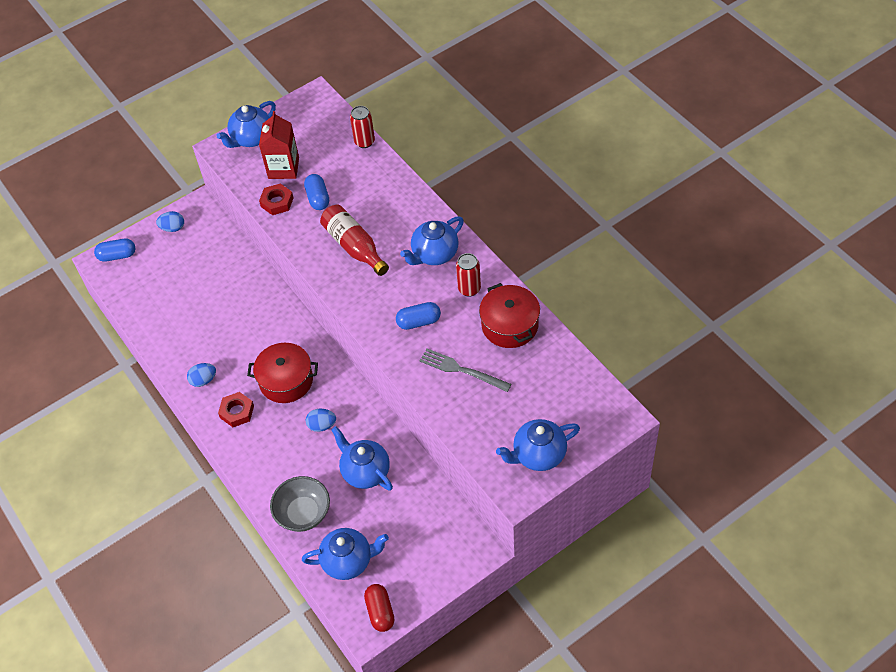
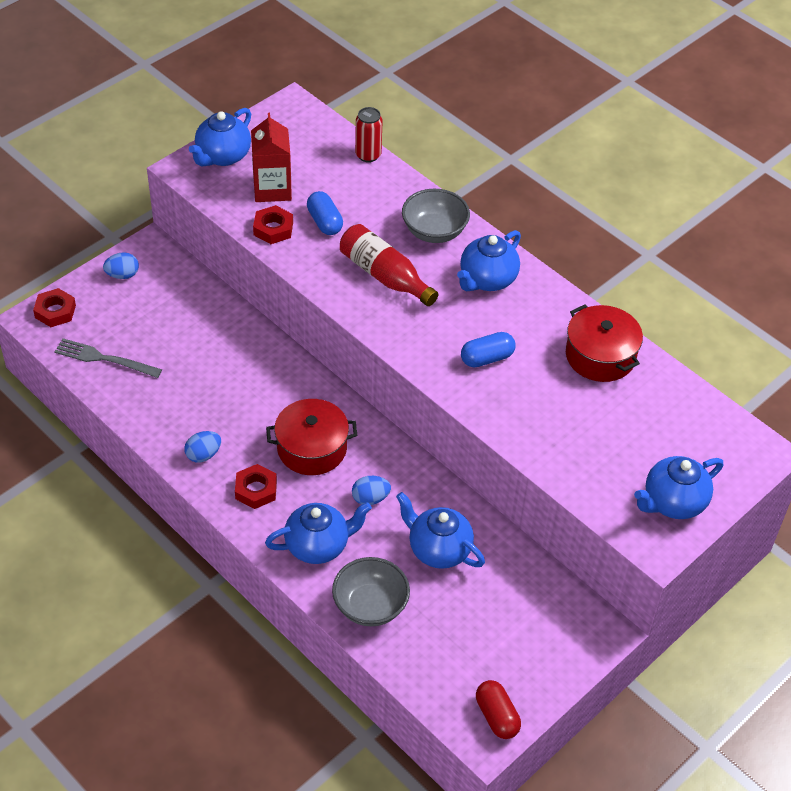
camera: 15 degrees left, 5 degrees down
(117, 255) = (55, 311): blue capsule -> red nut
(348, 561) = (441, 658): blue teapot -> blue teapot (318, 546)
(402, 210) = (434, 231): none -> grey bowl
(461, 370) = (554, 411): grey fork -> grey fork (104, 359)
(469, 289) = (540, 317): red can -> none

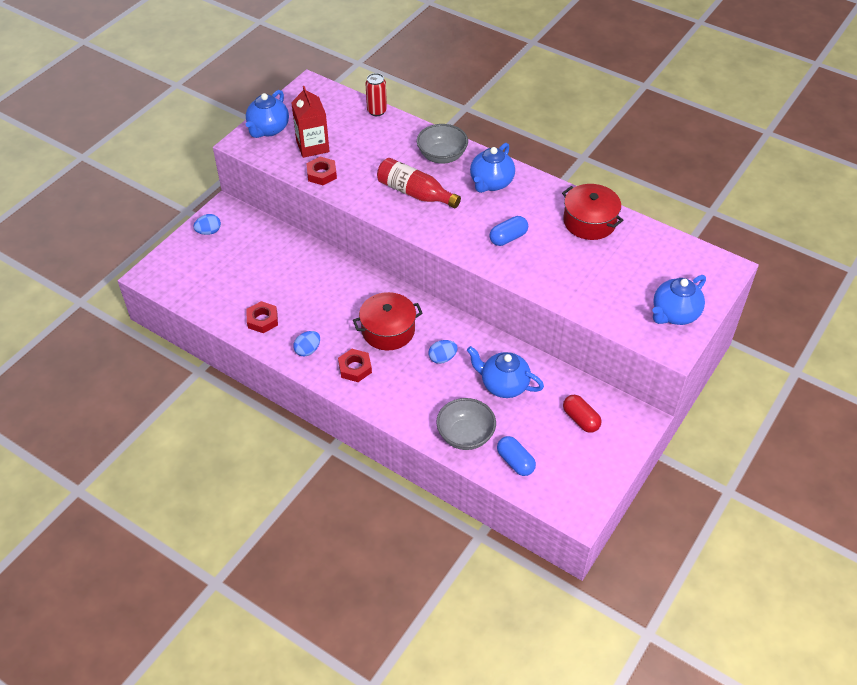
camera: 10 degrees left, 0 degrees up
(55, 311) = (164, 267): red nut -> red nut (262, 320)
(104, 359) = (212, 294): grey fork -> none
(318, 546) = (413, 399): blue teapot -> none
(324, 222) = (359, 163): blue capsule -> blue capsule (515, 462)
(497, 716) = (583, 496): red capsule -> red capsule (580, 419)

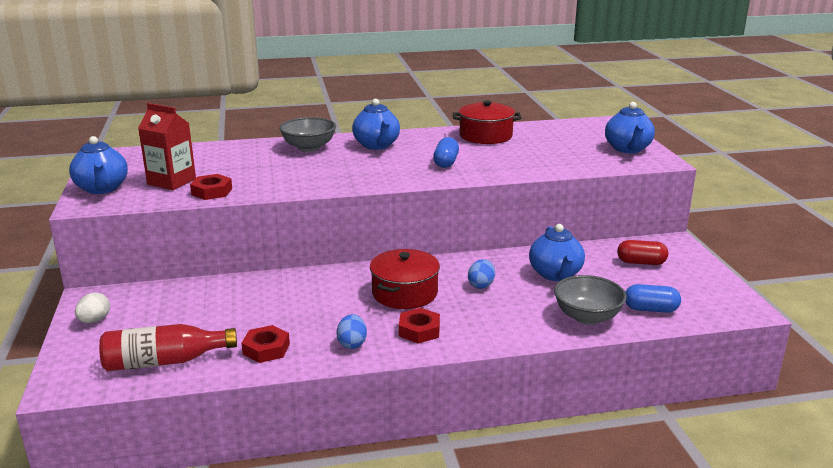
camera: 45 degrees left, 25 degrees down
(209, 232) = (94, 320): blue egg -> white egg
(377, 111) = (202, 147): red can -> none
(415, 193) = (323, 170): red bottle -> red bottle (164, 361)
(503, 385) = (555, 274): blue teapot -> blue teapot turned 75 degrees counterclockwise

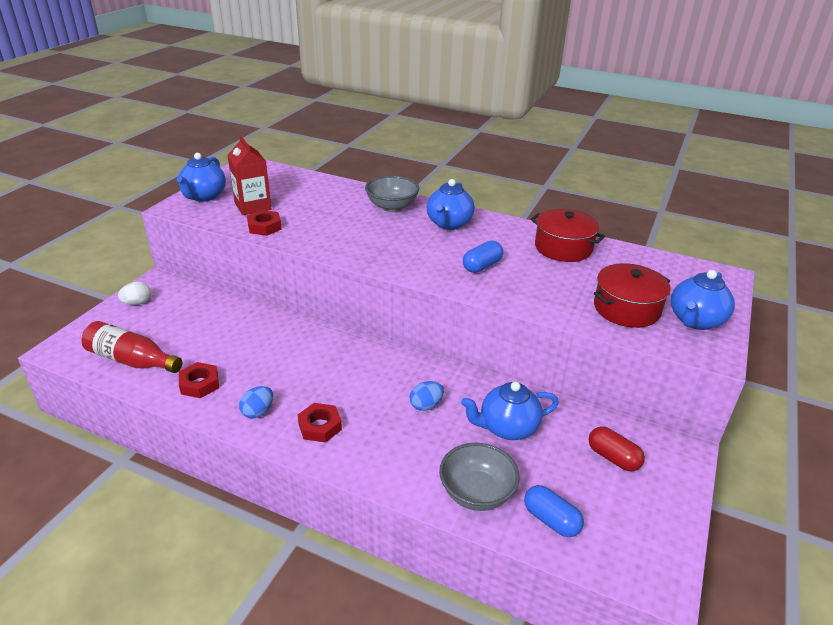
camera: 35 degrees right, 10 degrees up
(405, 293) = (355, 382): red pot -> red pot (626, 309)
(555, 274) = (507, 428): blue teapot -> blue teapot turned 45 degrees clockwise

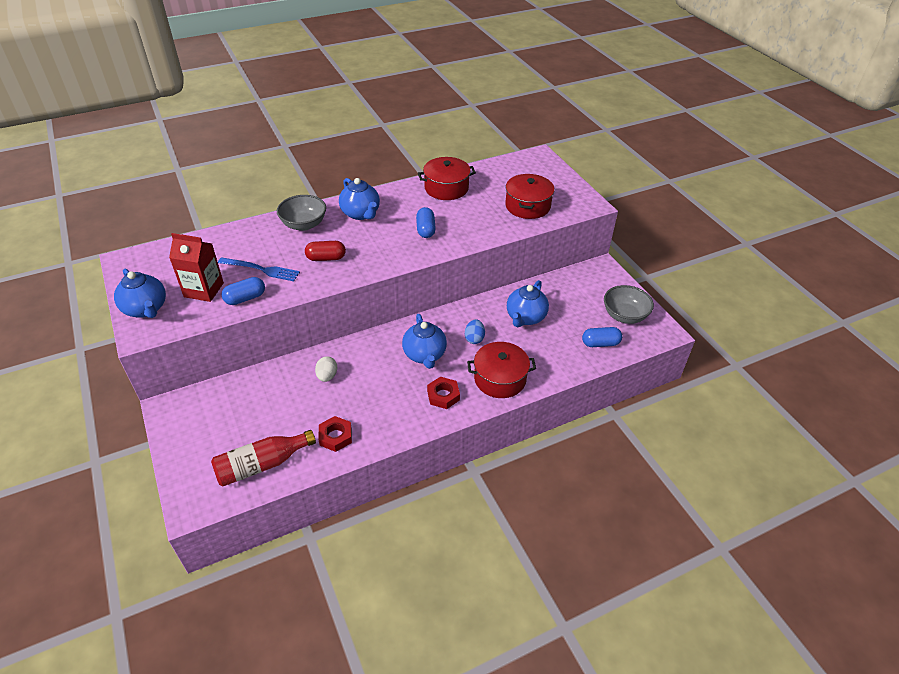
camera: 50 degrees left, 10 degrees up
(137, 303) = (184, 432): white egg -> white egg (327, 376)
(258, 412) = (398, 419): blue egg -> none
(264, 227) = (245, 298): red nut -> blue capsule
(308, 216) = (261, 269): none -> blue fork
(389, 457) = (500, 379): none -> red pot
(476, 493) = (558, 359): grey bowl -> grey bowl (624, 315)
(613, 458) = (583, 294): red capsule -> red capsule (326, 258)
(695, 321) = (562, 192): blue teapot -> blue teapot (424, 355)

